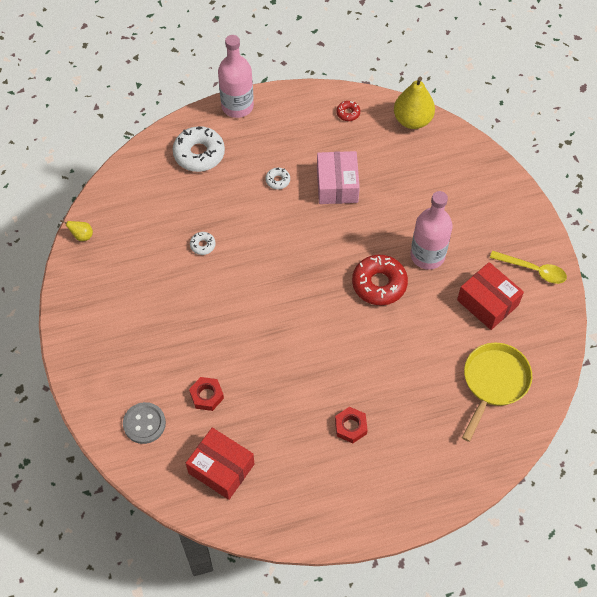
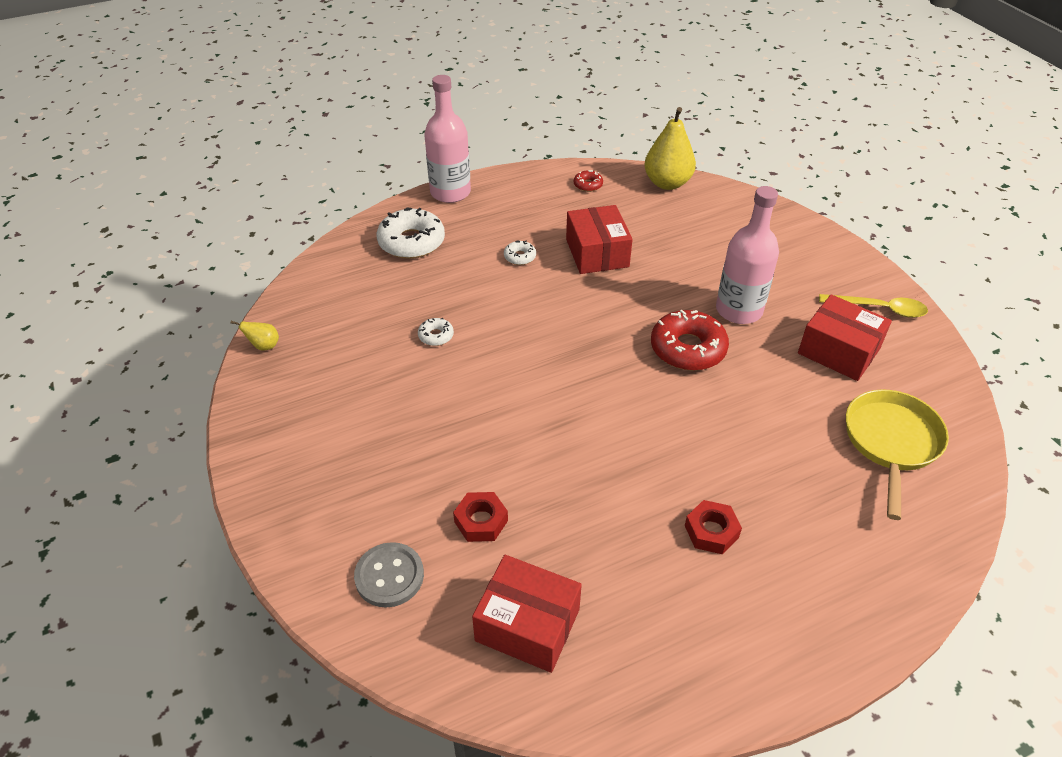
camera: 10 degrees left, 15 degrees down
(337, 185) = (597, 253): pink box -> red box

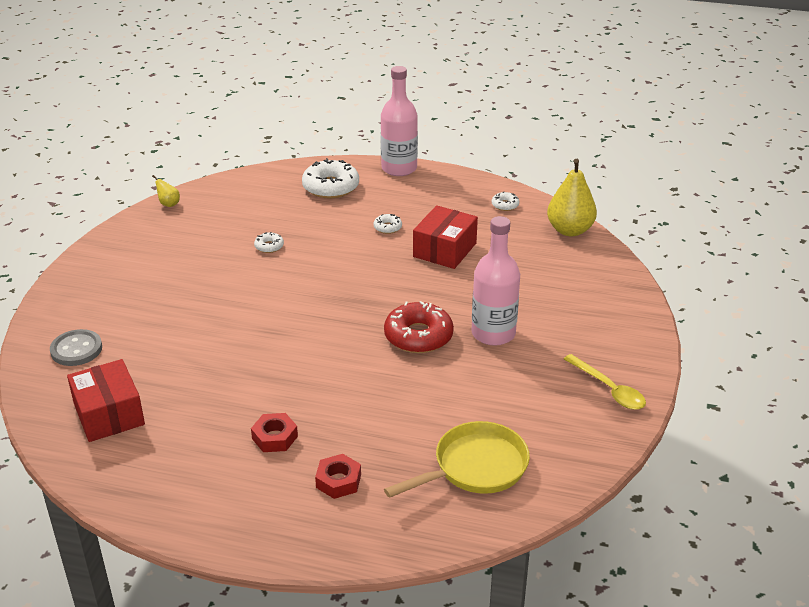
camera: 40 degrees right, 10 degrees down
(481, 521) = (156, 353): red nut -> red nut (338, 481)
(588, 185) = (505, 205): red donut -> white donut
(838, 351) = (529, 396): red box -> none

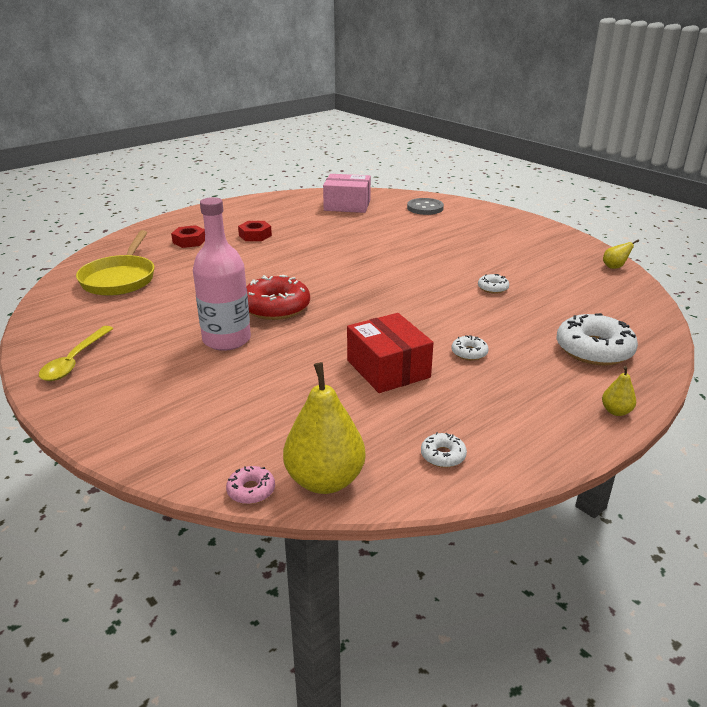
camera: 125 degrees right, 5 degrees down
(109, 414) = (347, 205): red box -> pink box
(399, 168) = (616, 411): pink bottle -> yellow pear
(606, 247) = (251, 490): none -> pink donut
(609, 389) = (75, 361): yellow spoon -> yellow spoon turned 75 degrees counterclockwise

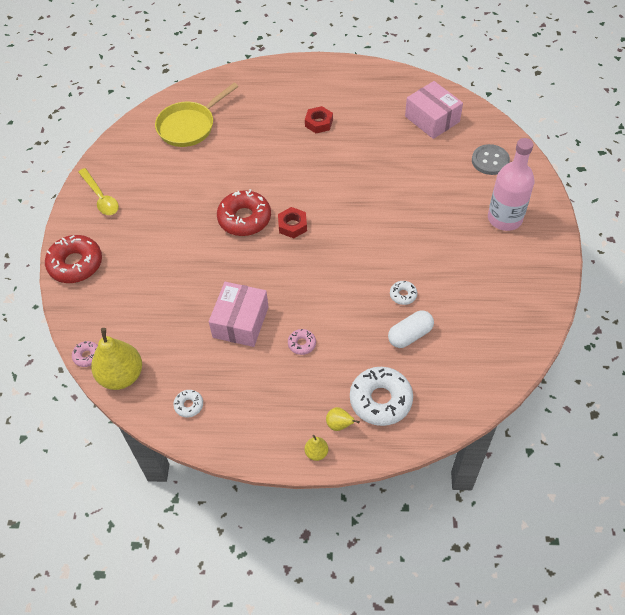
camera: 45 degrees right, 25 degrees up
(75, 361) = (100, 197): yellow spoon -> yellow spoon turned 90 degrees counterclockwise
(114, 424) = (75, 264): none -> red donut
(189, 241) = (270, 104): red nut -> red nut (292, 225)
(226, 340) = (187, 232): pink bottle -> pink bottle (504, 218)
(388, 369) = (240, 322): red box -> pink box
(469, 353) = (302, 344): white donut -> pink donut
(540, 305) = (410, 335): none -> white capsule
(614, 267) = (531, 337): yellow pear -> yellow pear (339, 425)

